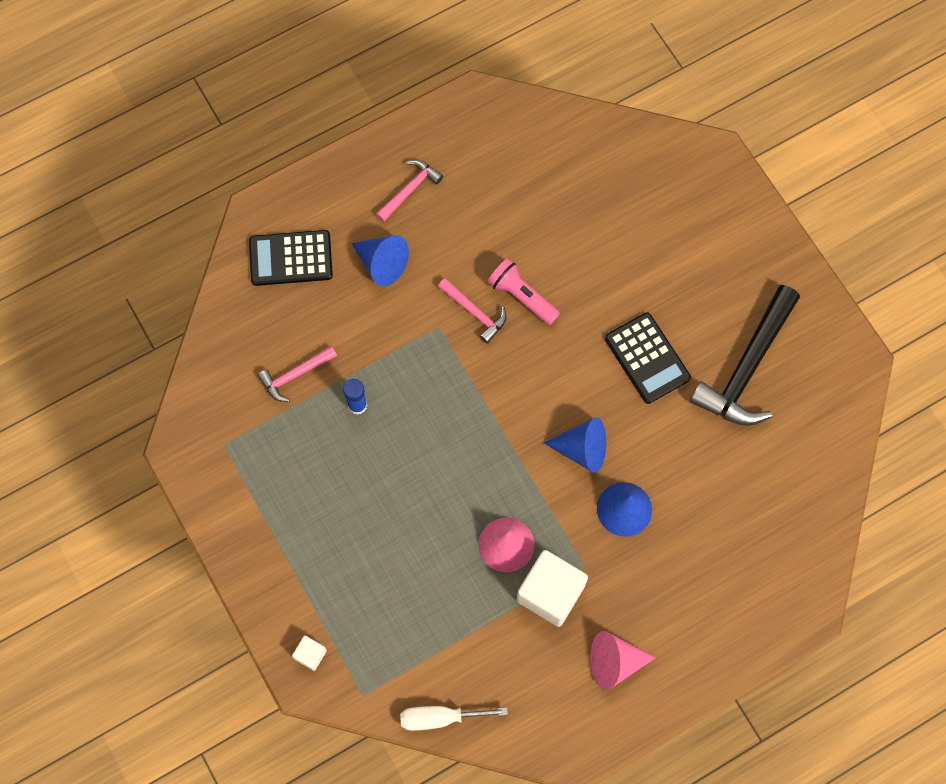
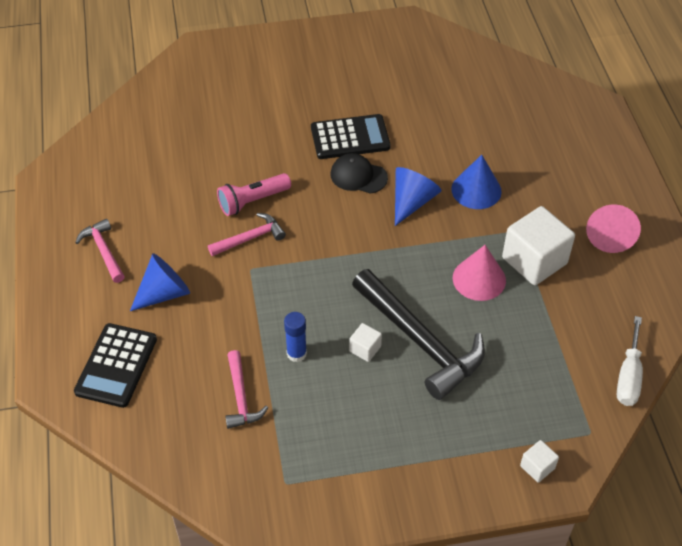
camera: 70 degrees left, 20 degrees down
(384, 463) = (365, 349): none -> white cube
(596, 385) = (358, 176): none -> black cap
(747, 367) = (386, 82): black hammer -> black hammer (420, 341)

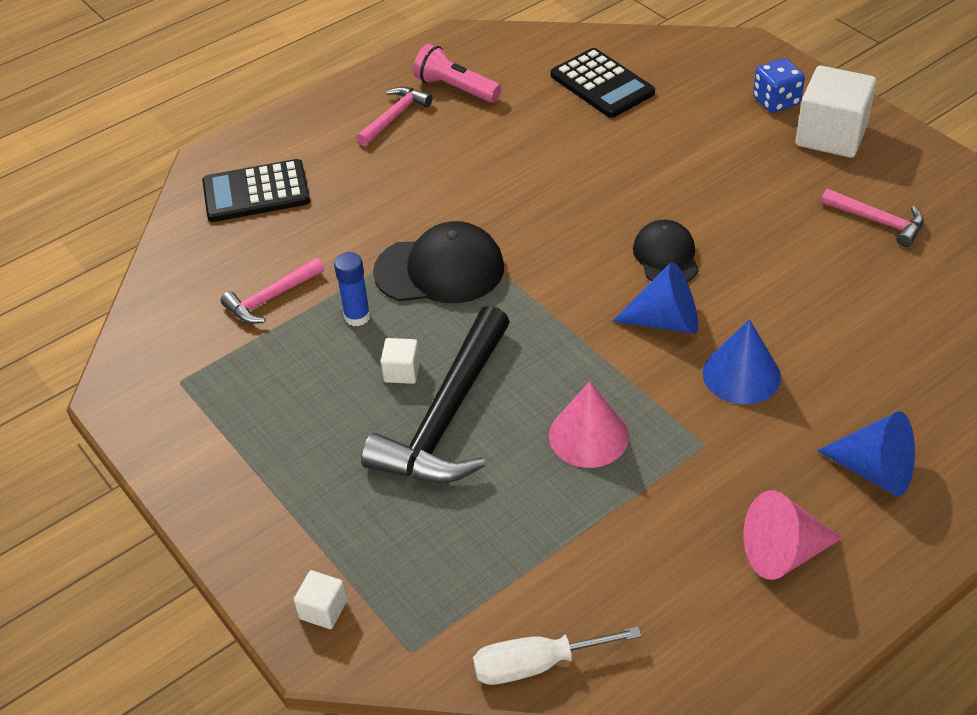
camera: 65 degrees right, 5 degrees down
(164, 293) = (370, 182): blue cone -> blue cone (875, 470)
(250, 238) = (494, 210): pink hammer -> pink hammer (877, 221)
(252, 201) = (550, 188): pink flashlight -> pink flashlight (456, 88)
(262, 61) = (776, 101): none -> blue dice
(285, 291) = (439, 270): none -> black cap
(350, 137) = (723, 223): black calculator -> black calculator (602, 84)
(534, 260) = (665, 482): white cube -> white cube (831, 135)

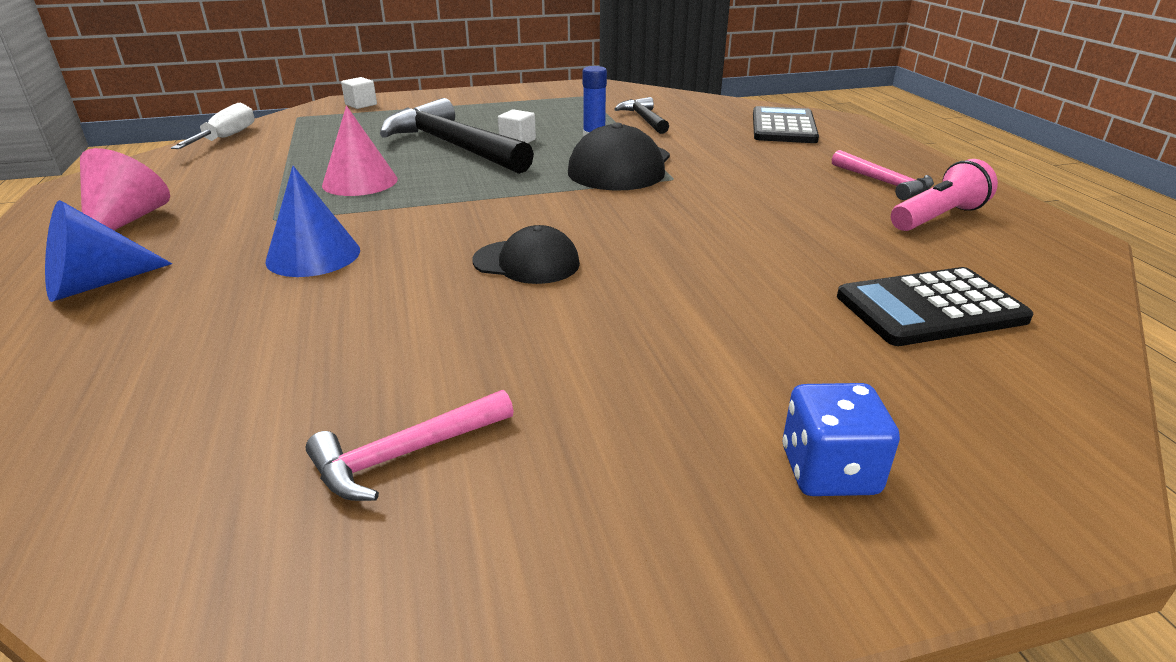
camera: 110 degrees right, 15 degrees down
(271, 298) = (644, 119): pink hammer -> black hammer
(666, 321) = (434, 239): blue cone -> none
(831, 135) = (678, 502): white cube -> none

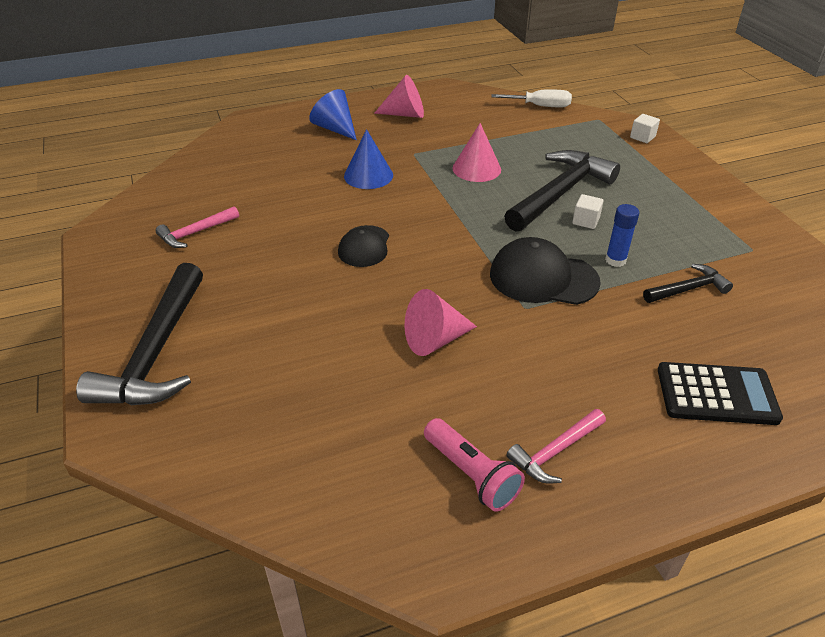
camera: 85 degrees right, 10 degrees up
(405, 454) = (195, 233): pink hammer -> pink hammer turned 90 degrees counterclockwise
(737, 224) = (435, 340): none -> pink cone
(829, 471) = (156, 352): blue dice -> black hammer
(930, 308) = (304, 427): black calculator -> none

